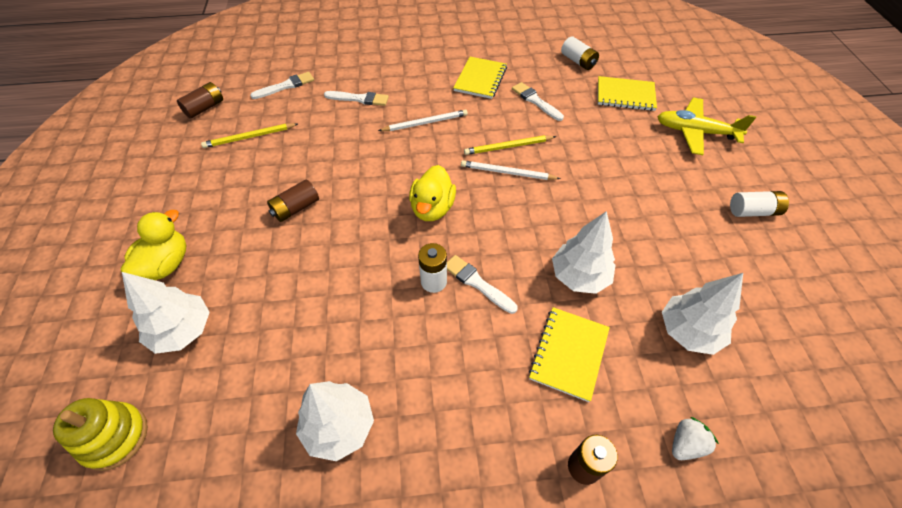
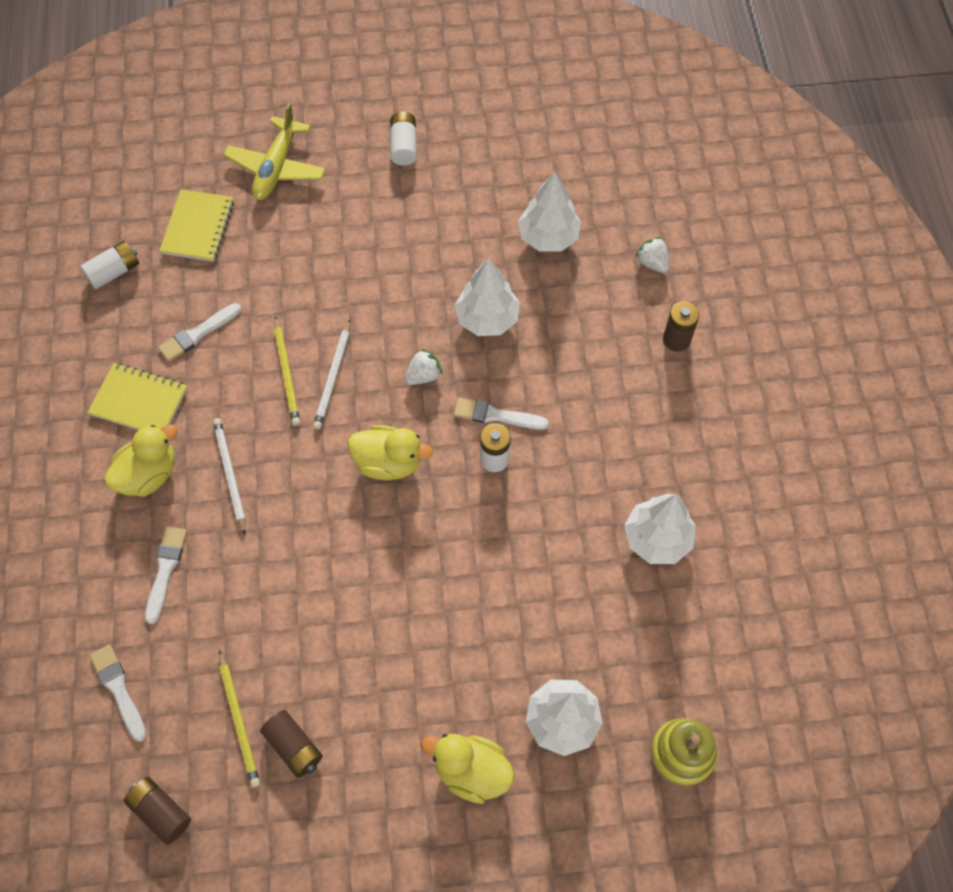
camera: 90 degrees left, 10 degrees up
(296, 208) = (383, 626): brown battery -> brown battery (294, 747)
(427, 87) = (148, 474): none -> yellow duck
(477, 283) = (496, 415): white brush -> white brush turned 60 degrees clockwise
(514, 229) = (423, 375): none -> white strawberry
(569, 354) = (575, 338): yellow notebook -> none

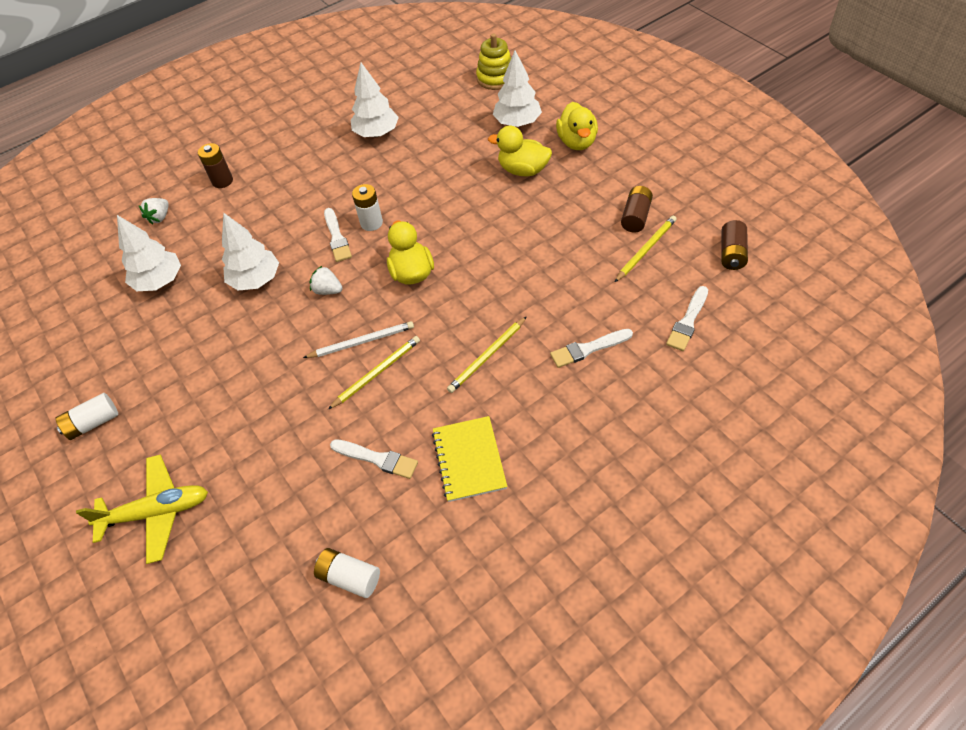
camera: 115 degrees left, 10 degrees down
(148, 474) = (526, 409): yellow duck -> yellow duck (523, 170)
(198, 227) = (260, 536): yellow notebook -> none
(230, 475) = (487, 356): white pencil -> yellow pencil

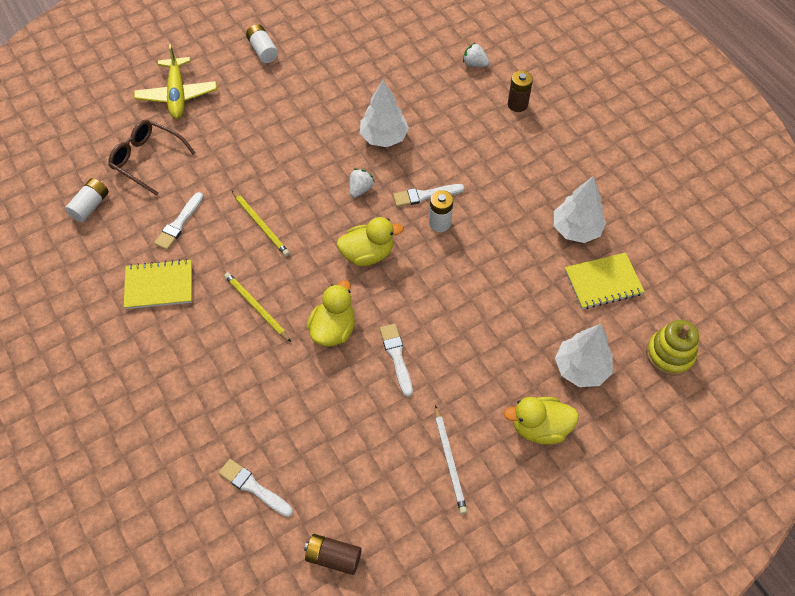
camera: 90 degrees right, 5 degrees up
(160, 281) = (396, 72): white tree -> none
(271, 523) = (147, 159): none -> brown glasses
(362, 342) = (296, 214): white pencil -> white pencil (449, 461)
(431, 115) = (603, 282): none -> yellow notebook
(523, 170) = (498, 365): yellow duck -> yellow duck (333, 329)
(588, 349) = (243, 391): white brush -> white brush (396, 356)
(635, 217) = (406, 468): brown battery -> none
(646, 249) = (356, 468): yellow pencil -> none

